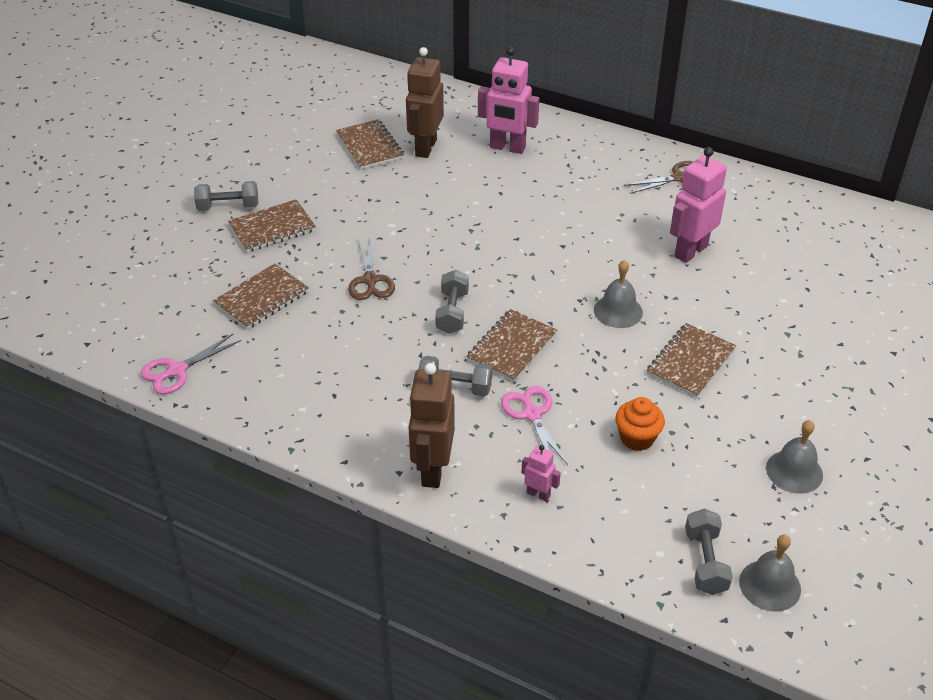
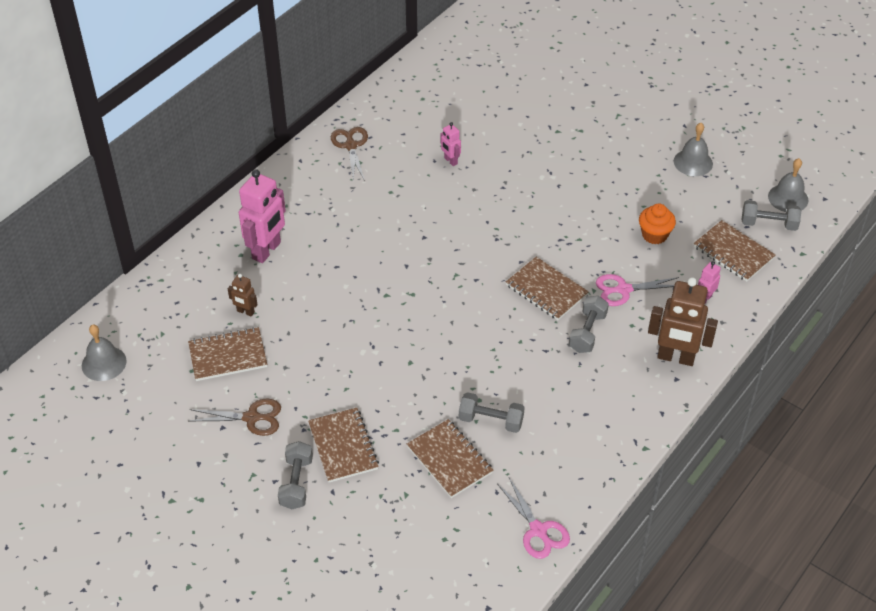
camera: 80 degrees left, 5 degrees up
(370, 280) = (441, 375): brown scissors -> brown scissors (252, 418)
(425, 148) = (245, 312): brown robot -> brown robot, size x0.49
(452, 312) = (496, 322): grey dumbbell -> grey dumbbell (491, 421)
(618, 311) = (515, 218): grey bell -> grey bell (104, 363)
(690, 251) = (450, 161): pink robot -> pink robot, size x0.49
(691, 362) = (580, 189): brown notebook -> brown notebook (733, 252)

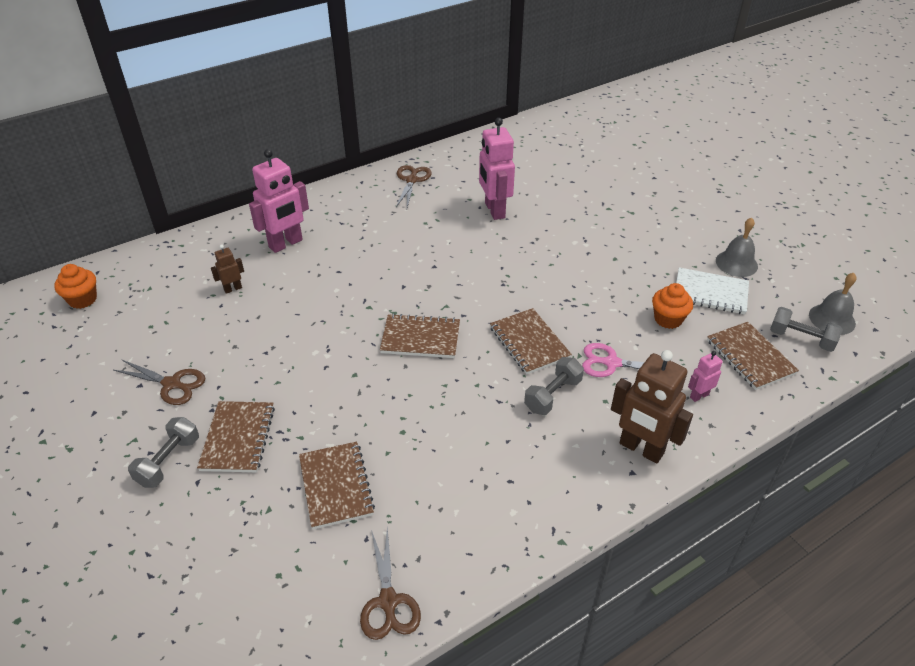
camera: 20 degrees right, 5 degrees down
(104, 363) = (83, 299): grey bell -> orange cupcake
(228, 356) = (191, 322): brown notebook -> brown notebook (420, 338)
(245, 312) = (233, 289): brown robot -> brown robot turned 105 degrees clockwise
(450, 161) = (494, 210): pink robot -> pink robot, size x2.05
(491, 421) = (403, 457): grey dumbbell -> none
(538, 530) = (388, 601): pink scissors -> brown scissors
(680, 199) = (710, 293): none -> white notebook

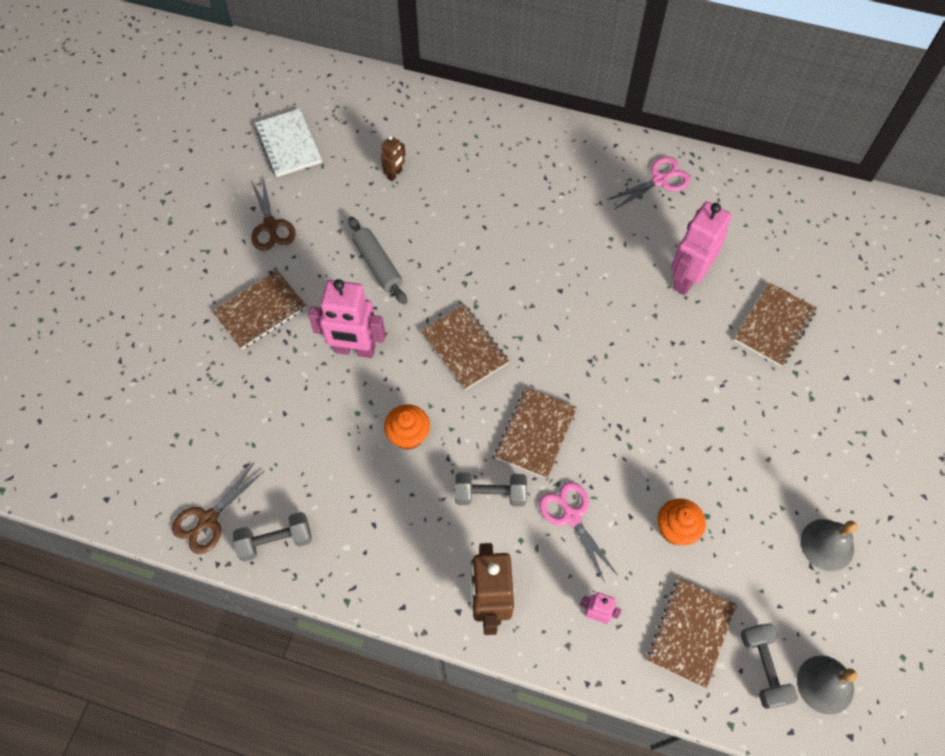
camera: 50 degrees right, 20 degrees up
(83, 299) = (295, 95): orange cupcake -> orange cupcake (408, 435)
(168, 461) = (207, 288): grey dumbbell -> grey dumbbell (275, 541)
(233, 289) = (395, 174): brown robot -> brown robot turned 105 degrees clockwise
(286, 244) = (479, 162): pink robot -> pink robot (354, 349)
(293, 343) = (377, 265): none -> grey rolling pin
(336, 486) = (272, 409): brown notebook -> brown notebook (774, 326)
(411, 180) = (660, 180): brown scissors -> pink scissors
(710, 293) = (753, 545): white notebook -> white notebook (288, 144)

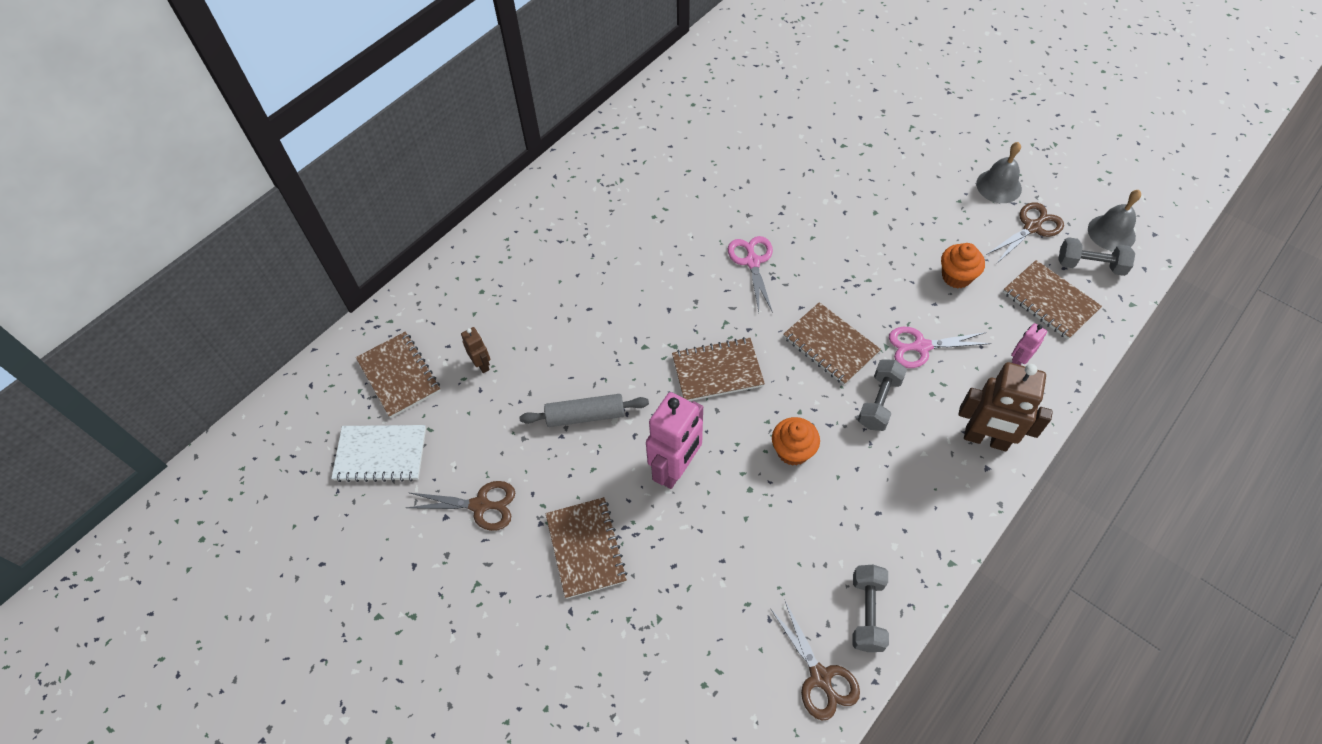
camera: 65 degrees left, 5 degrees down
(660, 180) = (611, 159): pink scissors -> pink scissors (752, 261)
(686, 278) = (722, 179): pink robot -> none
(774, 326) = (794, 141): brown notebook -> brown notebook (399, 376)
(785, 593) = (1032, 227): none -> brown scissors

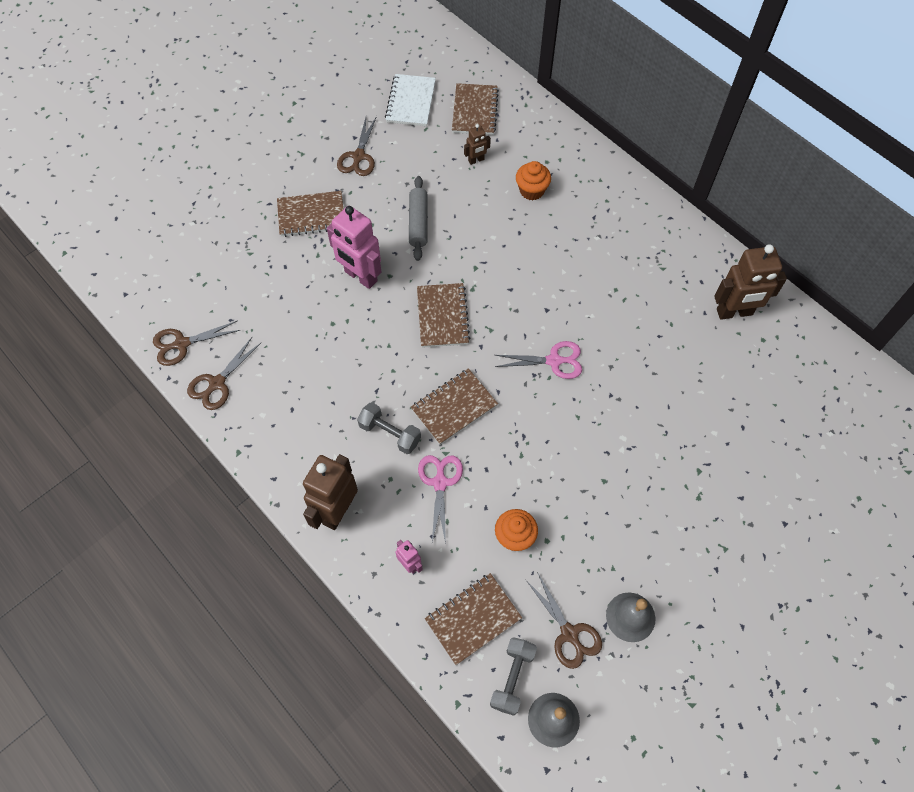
camera: 95 degrees right, 5 degrees up
(399, 376) = (474, 111): brown notebook -> brown notebook turned 60 degrees counterclockwise
(666, 124) = (734, 312): none -> brown robot
(793, 451) = (358, 359): orange cupcake -> orange cupcake (531, 190)
(867, 613) = (217, 383): grey dumbbell -> brown scissors

